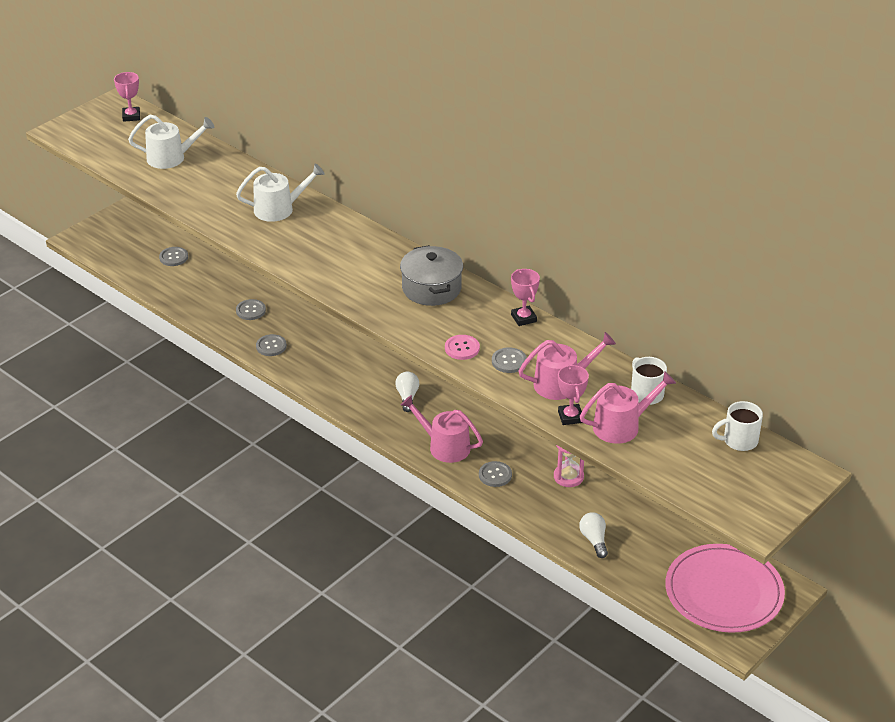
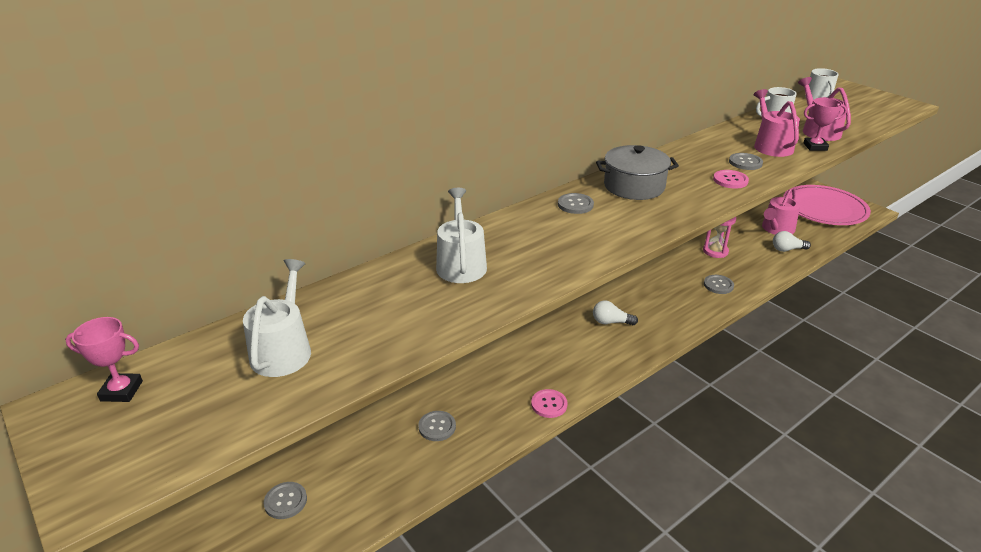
camera: 80 degrees left, 5 degrees down
(271, 346) = (511, 413): grey button -> grey button (575, 205)
(284, 365) = (549, 404): none -> pink button
(444, 446) = (682, 307): pink watering can -> pink watering can (776, 229)
(523, 318) = (680, 151): pink trophy -> none

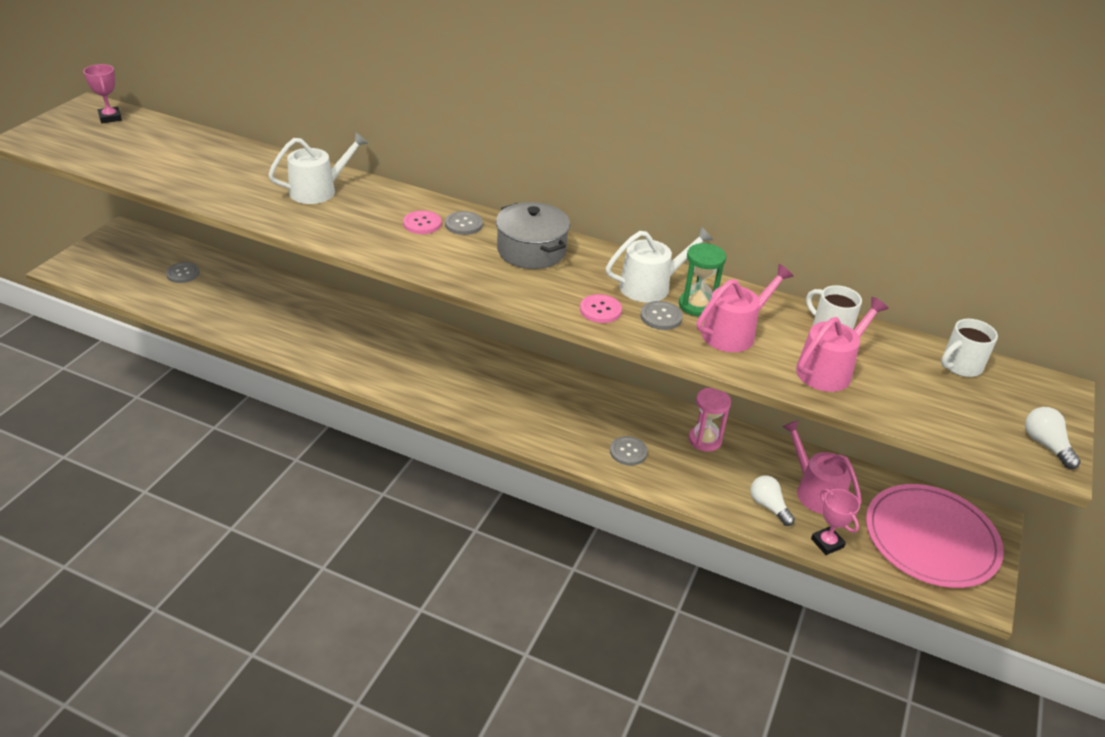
camera: 60 degrees right, 5 degrees up
(283, 350) = (171, 153): white watering can -> white watering can (651, 286)
(437, 427) = (288, 317): grey button -> none
(549, 404) = (347, 369): pink button -> pink button (422, 224)
(611, 322) = (496, 382): white light bulb -> white light bulb (1046, 445)
(734, 148) = (697, 305): none -> green hourglass
(776, 229) = (815, 491): pink watering can -> pink watering can turned 45 degrees clockwise
(815, 147) = (767, 369): pink trophy -> pink trophy (827, 543)

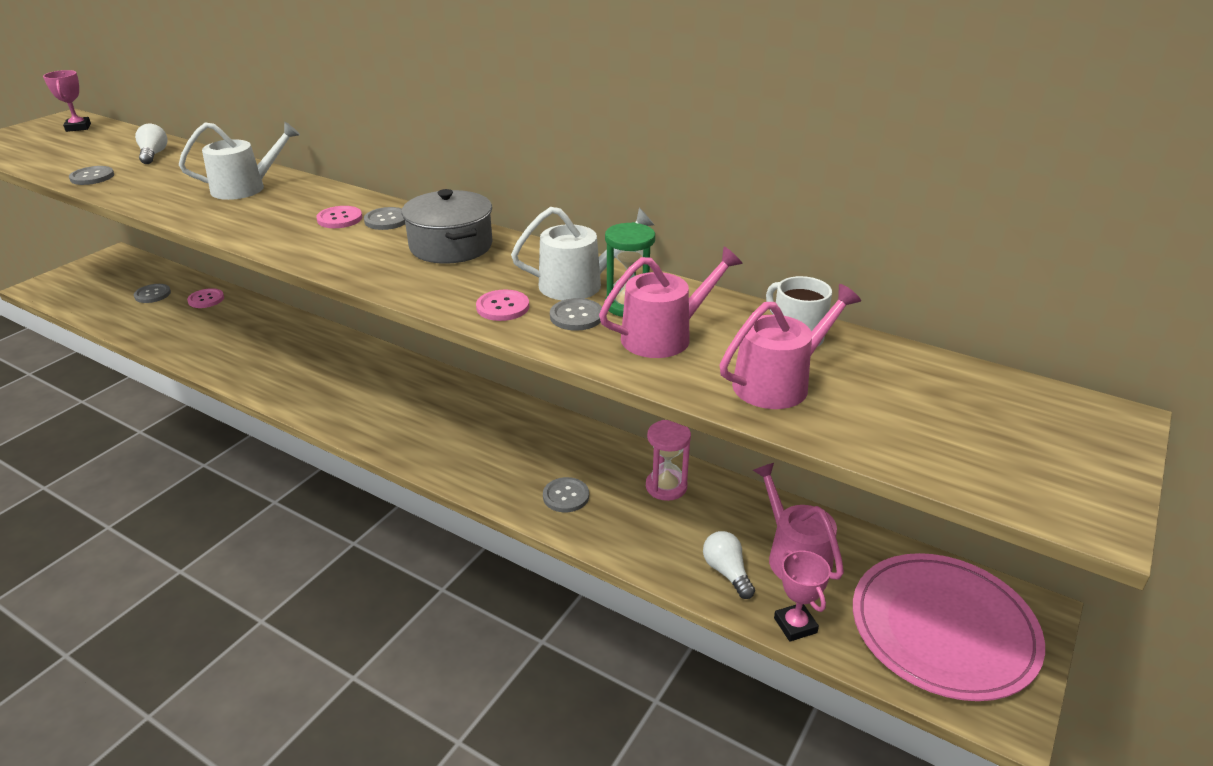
camera: 10 degrees right, 5 degrees down
(167, 179) = (92, 177): none -> grey button
(238, 278) = (206, 299): none -> pink button
(960, 366) = (970, 384): white mug -> none
(1046, 445) = (1083, 492): white light bulb -> white light bulb (153, 155)

